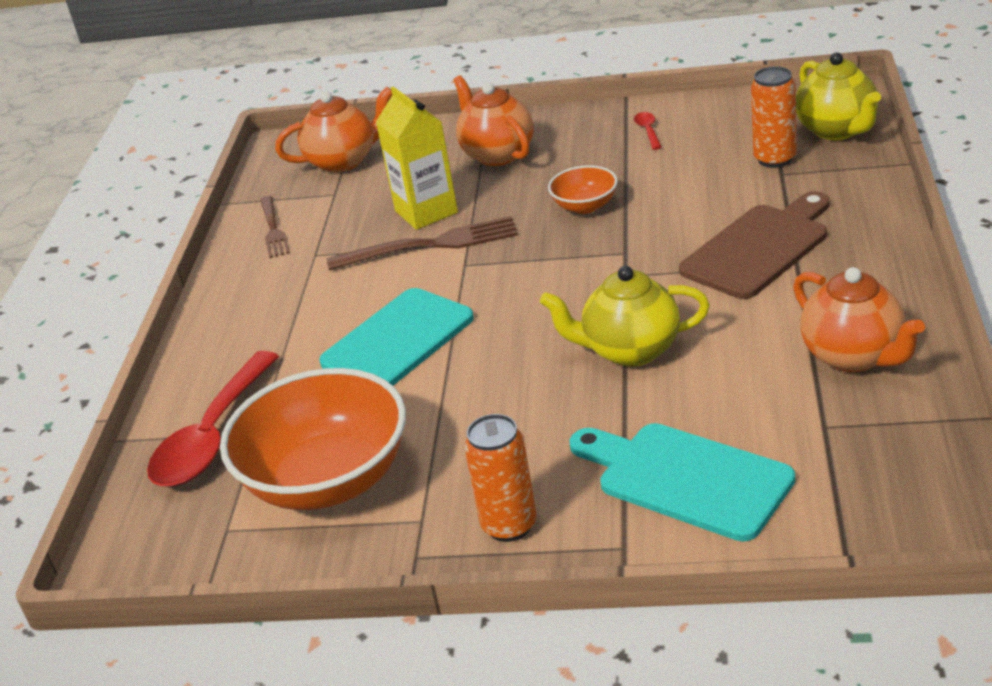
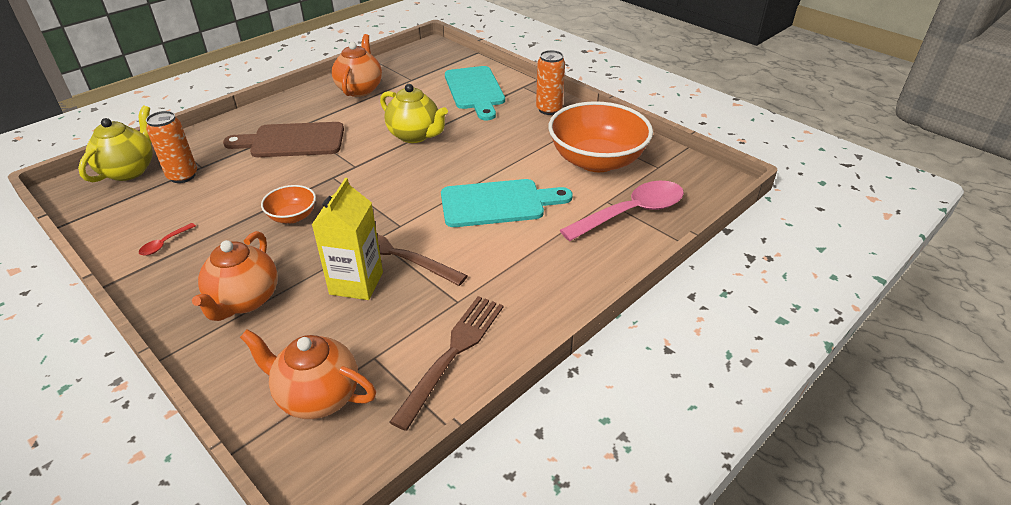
camera: 145 degrees left, 5 degrees up
(213, 436) = (631, 212): red spoon -> pink spoon
(273, 229) = (453, 353): brown fork -> brown fork, size x1.57

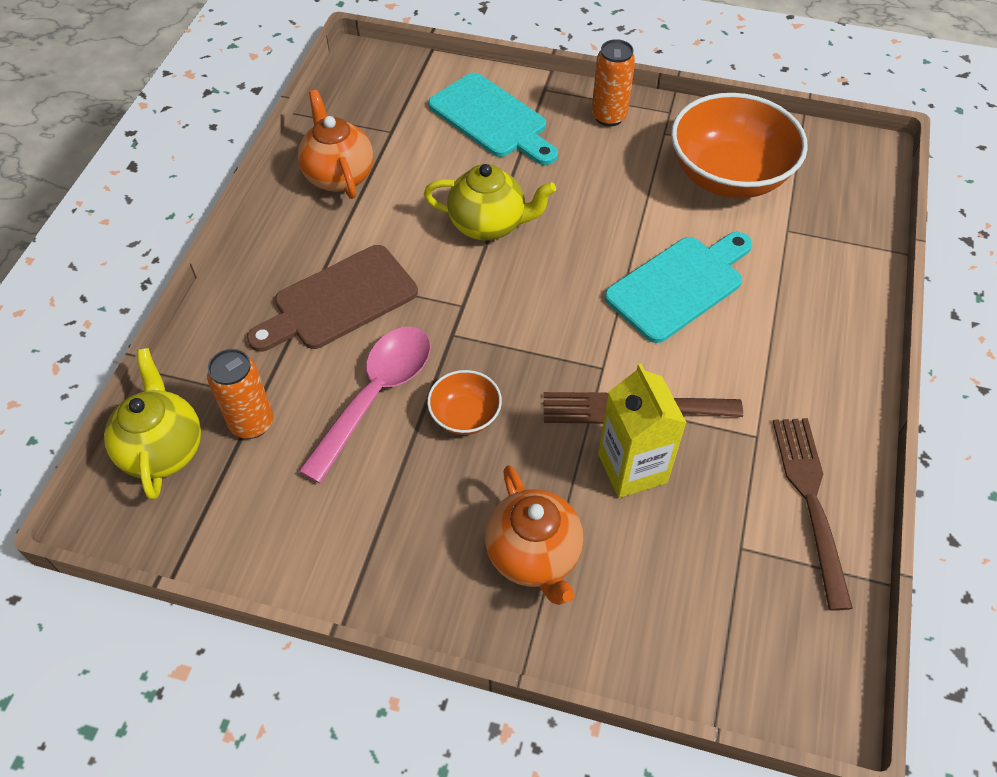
camera: 30 degrees left, 15 degrees up
(164, 244) = (348, 533): red spoon -> none
(317, 396) = (731, 622): orange teapot -> none
(631, 212) = (824, 235): pink spoon -> pink spoon (376, 395)

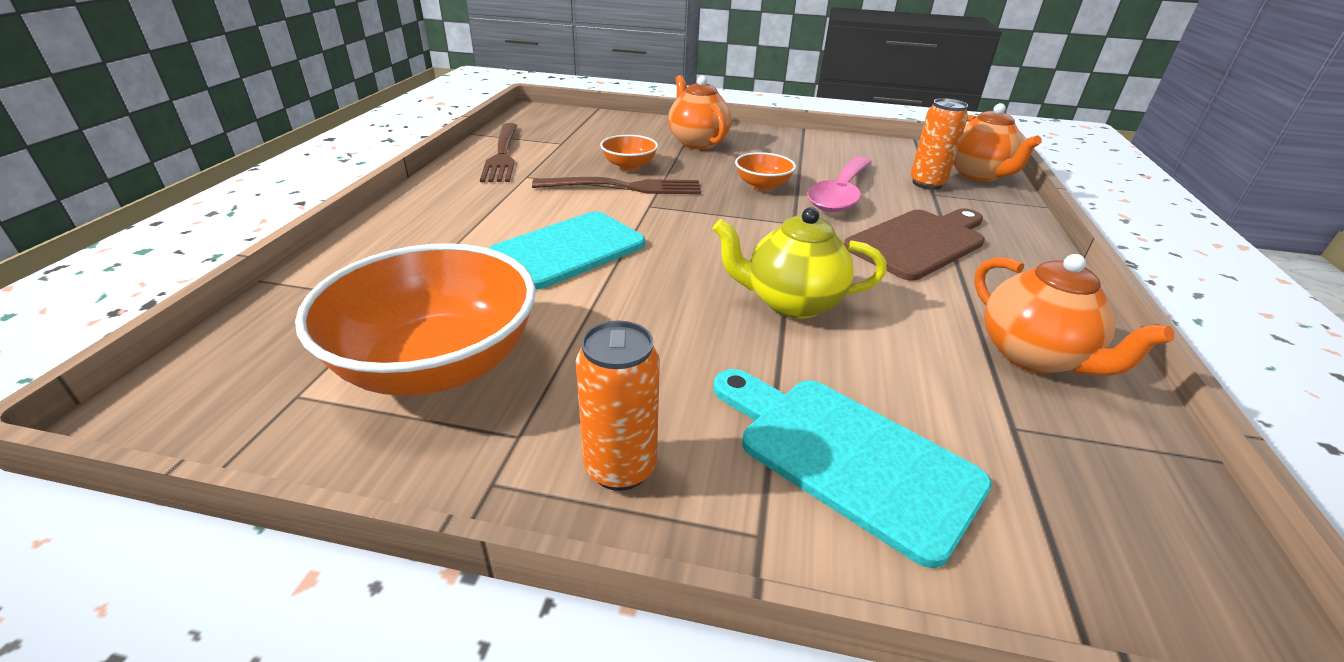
camera: 175 degrees right, 20 degrees down
(163, 449) = (978, 175): yellow teapot -> orange teapot
(632, 468) = (629, 166): yellow carton -> orange bowl

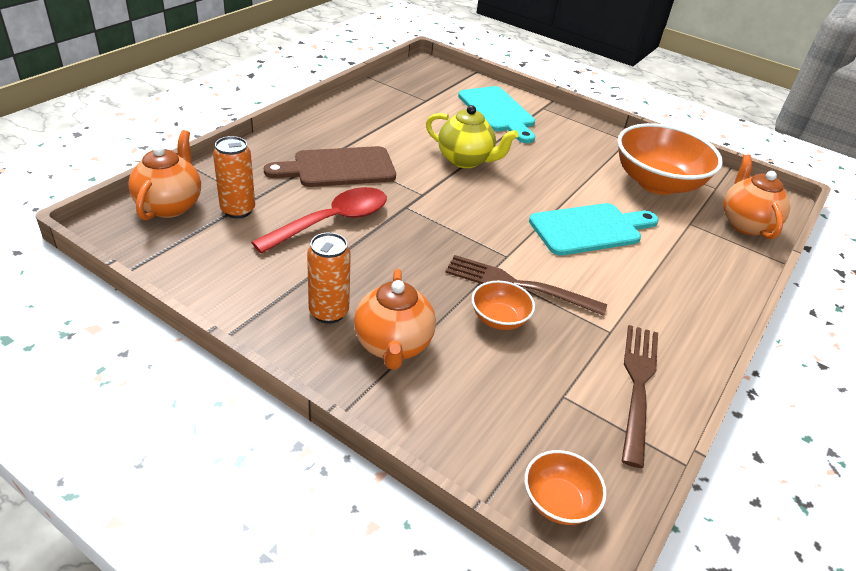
camera: 160 degrees left, 5 degrees up
(620, 468) = (582, 131): orange can -> orange can (329, 312)
(762, 185) = (389, 251): orange bowl -> orange bowl (558, 501)
(840, 194) = (332, 221): pink spoon -> red spoon
(1033, 356) = (378, 111): orange teapot -> orange teapot (746, 224)

